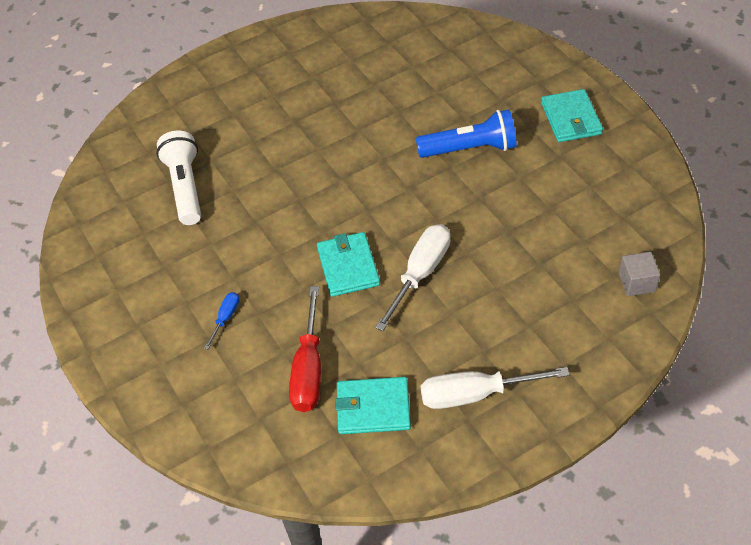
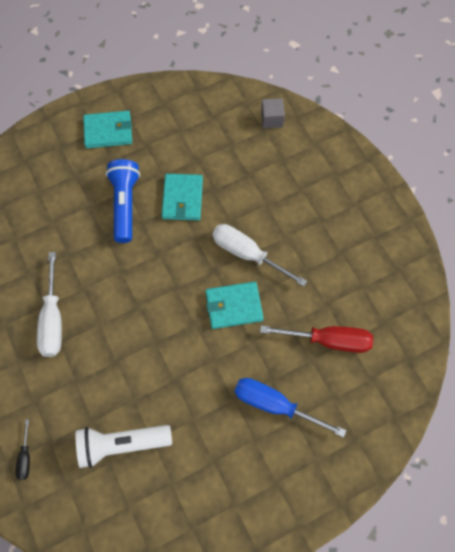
camera: 90 degrees left, 15 degrees up
(176, 117) = (25, 457): none -> black screwdriver
(225, 318) = (275, 405): blue screwdriver -> blue screwdriver, size x2.02
(373, 408) = (364, 297): turquoise wallet -> turquoise wallet (182, 199)
(476, 394) = (356, 229): white screwdriver -> white screwdriver (53, 319)

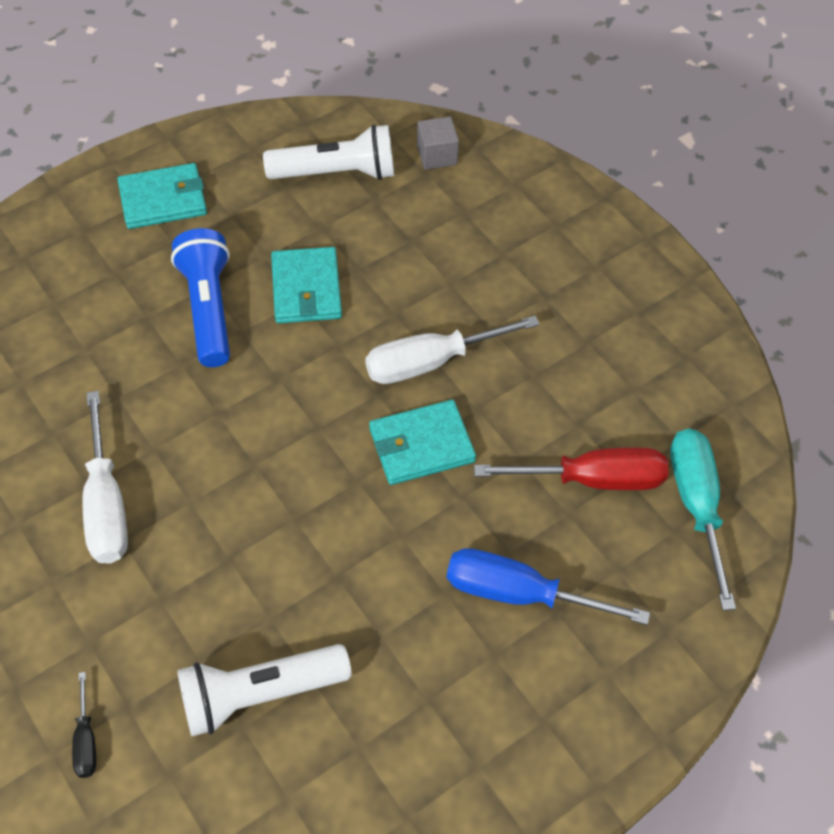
camera: 10 degrees left, 10 degrees down
(211, 124) = (337, 172): none -> white flashlight
(248, 254) = (431, 362): white screwdriver -> white screwdriver turned 45 degrees counterclockwise
(386, 365) = (696, 506): none -> turquoise screwdriver

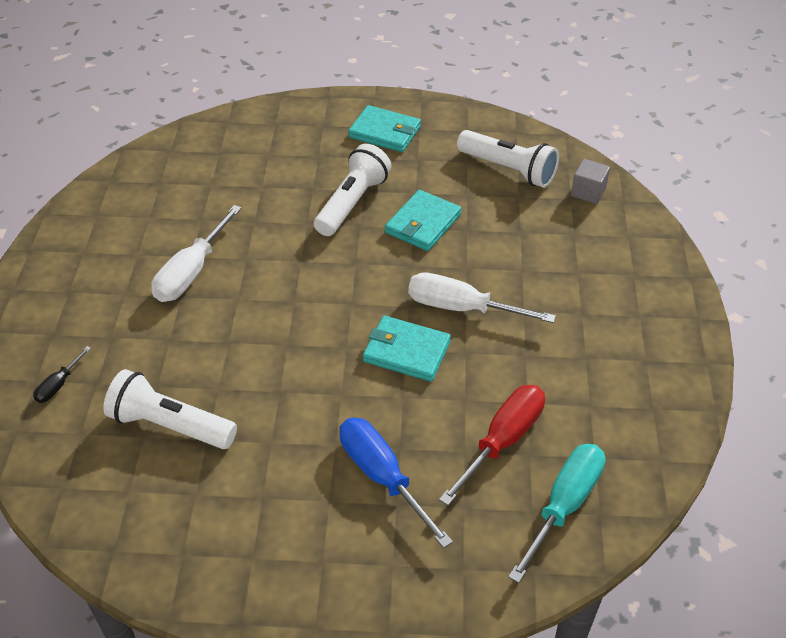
camera: 40 degrees right, 10 degrees down
(208, 308) = (352, 203): blue flashlight -> white flashlight
(591, 479) = (502, 441): red screwdriver -> red screwdriver turned 90 degrees counterclockwise

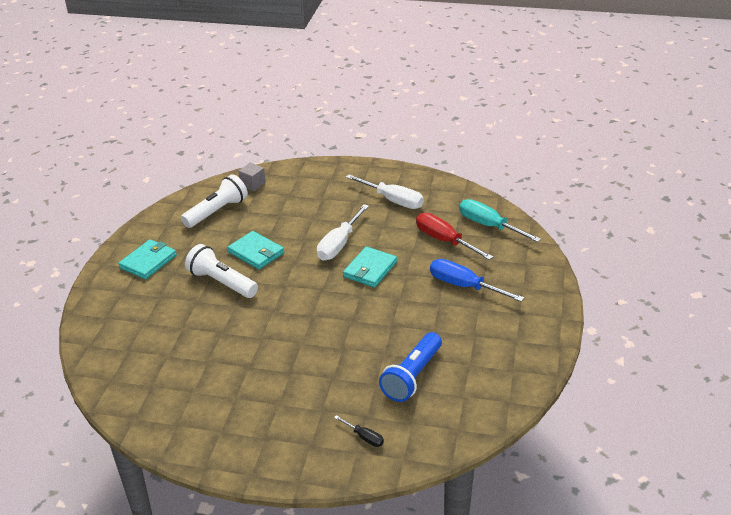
camera: 80 degrees left, 10 degrees down
(169, 426) = (412, 376): white flashlight -> blue flashlight
(192, 271) = (266, 366): white screwdriver -> white screwdriver (392, 200)
(383, 477) = (464, 286): blue screwdriver -> blue screwdriver turned 60 degrees clockwise

